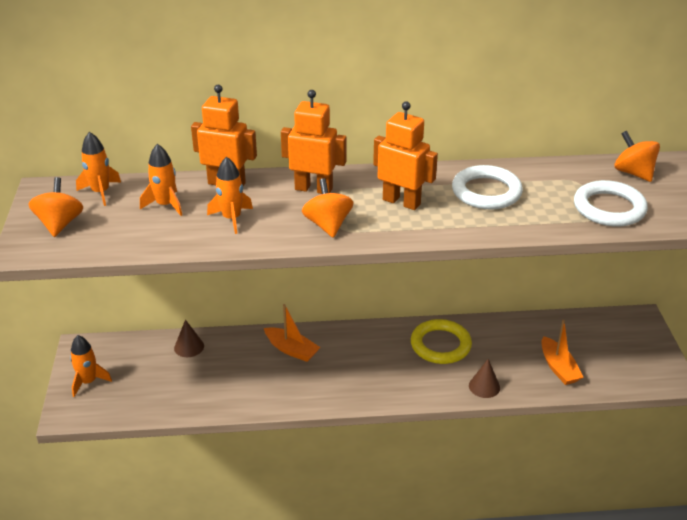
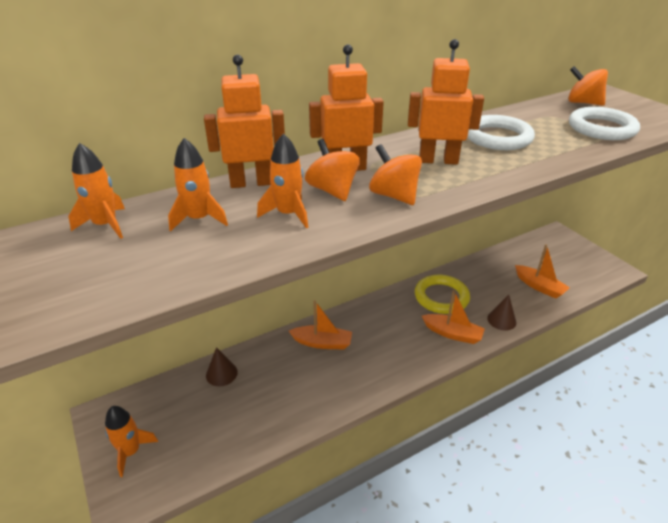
camera: 25 degrees left, 0 degrees up
(60, 224) = (72, 274): orange spinning top -> orange spinning top (332, 191)
(422, 382) = (452, 334): none -> orange boat

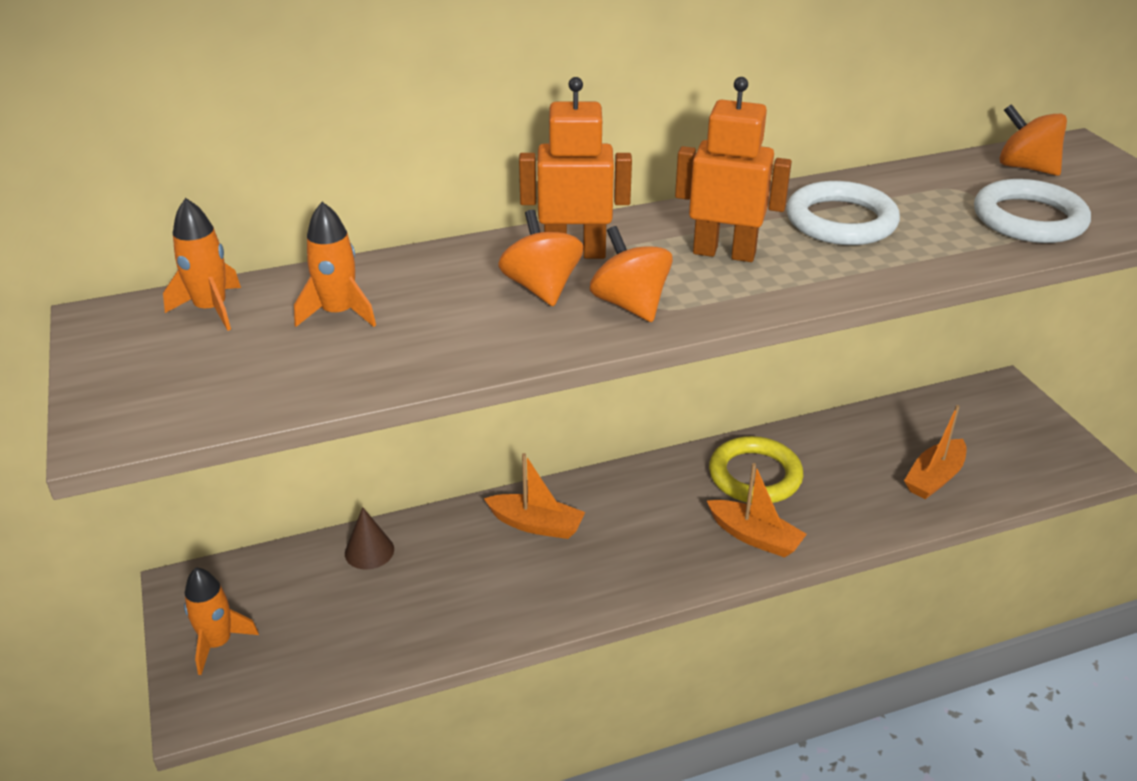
camera: 10 degrees right, 0 degrees up
(251, 183) = (427, 264): orange robot -> none
(288, 214) = (465, 318): orange rocket -> none
(501, 320) = (846, 525): brown cone -> none
(539, 287) = (934, 478): orange boat -> orange boat turned 75 degrees clockwise

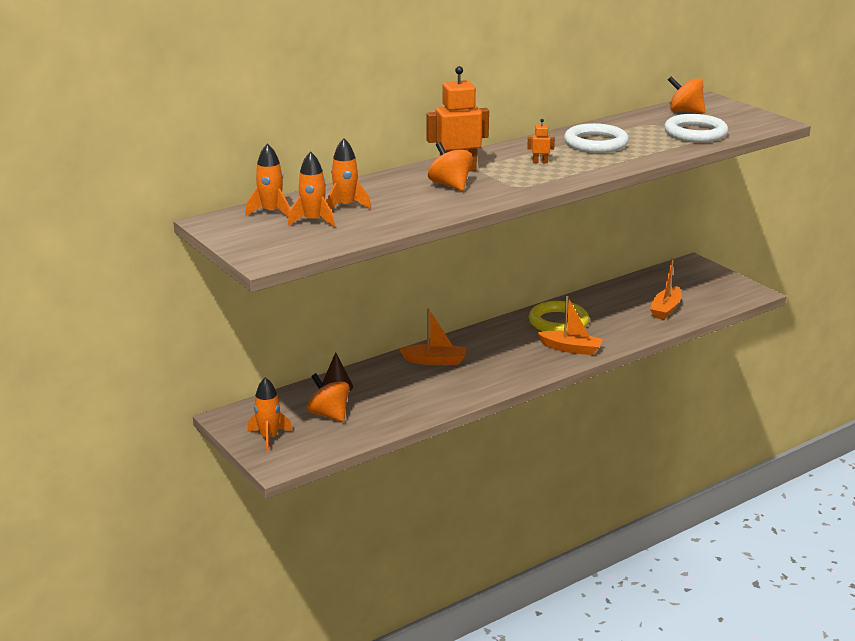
camera: 15 degrees left, 10 degrees down
(261, 342) = (313, 221): none -> orange rocket
(630, 304) = (503, 187): orange spinning top -> orange spinning top (329, 414)
(724, 253) = (540, 162): orange robot -> orange robot, size x0.43

